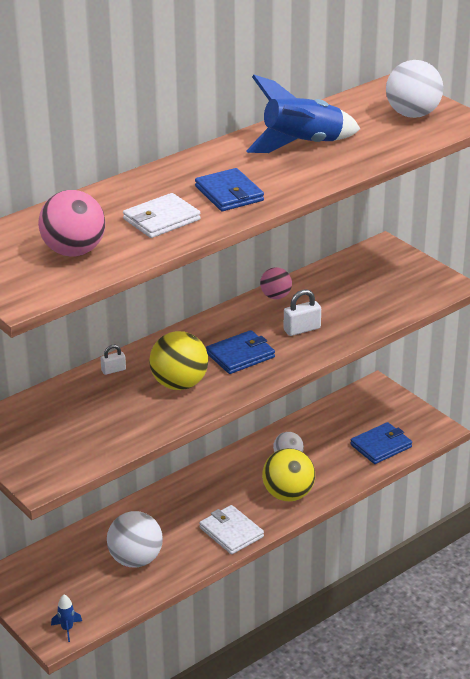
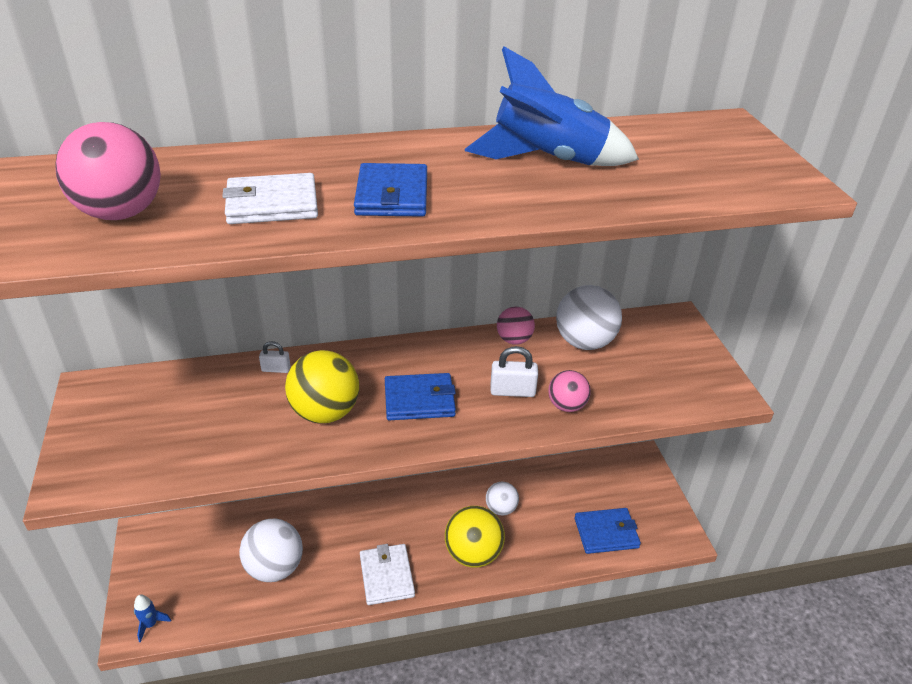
camera: 25 degrees right, 5 degrees up
(346, 326) = (566, 406): none -> pink ball
(412, 114) = (729, 160): white ball -> white ball (584, 342)

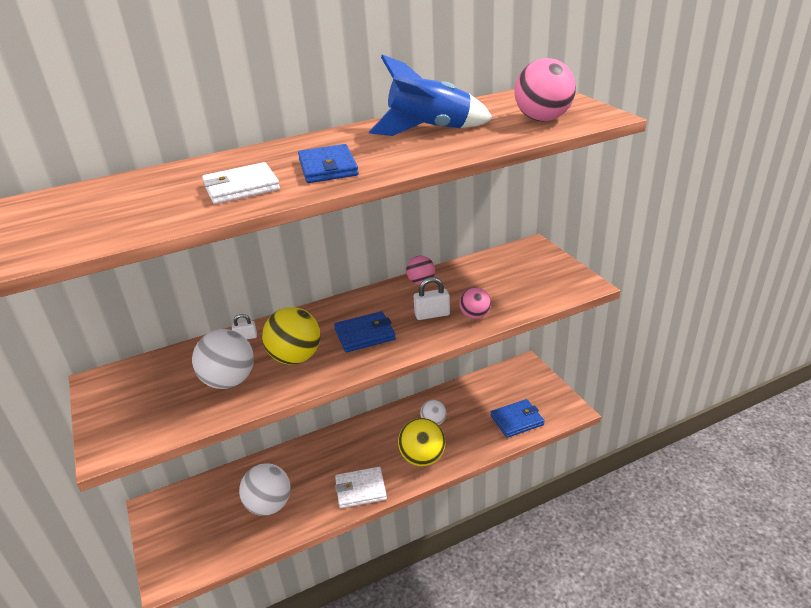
camera: 10 degrees left, 5 degrees down
(121, 213) = (127, 212): pink ball -> pink ball (543, 119)
(150, 624) = (179, 571): blue rocket -> none
(386, 576) = (360, 489): white wallet -> white wallet turned 75 degrees counterclockwise
(584, 342) = (473, 273): white ball -> white ball (229, 381)

